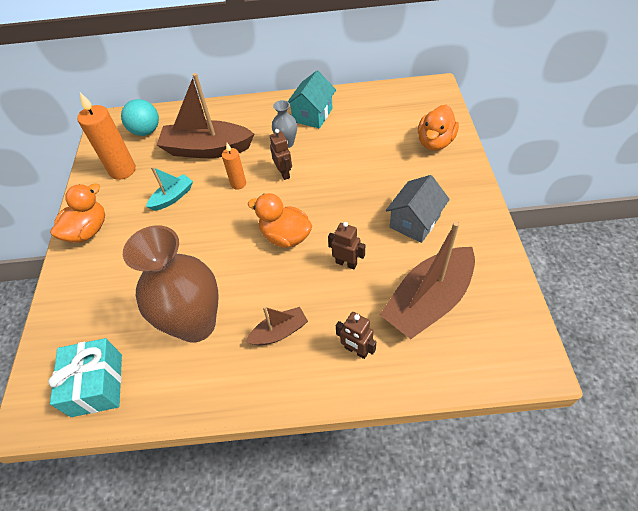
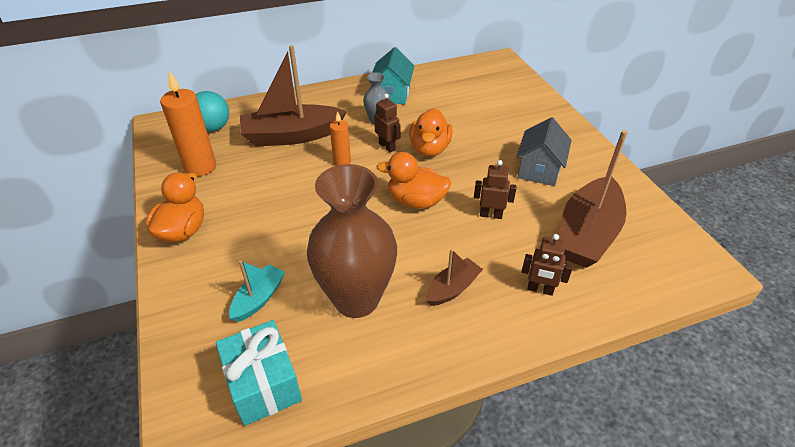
camera: 20 degrees left, 10 degrees down
(172, 197) = (273, 184): turquoise boat -> turquoise boat (259, 298)
(435, 142) = (523, 103): orange duck -> orange duck (429, 149)

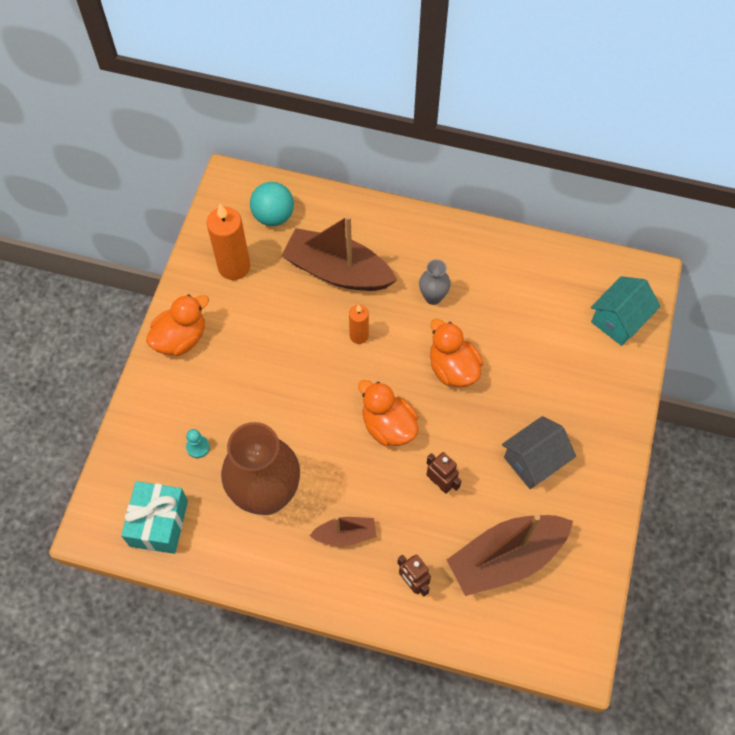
camera: 35 degrees right, 20 degrees up
(259, 298) = (198, 447): turquoise boat -> turquoise pawn
(387, 146) = (415, 340): brown robot -> none
(392, 94) = (478, 264): turquoise house -> turquoise house (619, 320)
(429, 149) = (453, 368): orange duck -> orange duck turned 105 degrees clockwise

